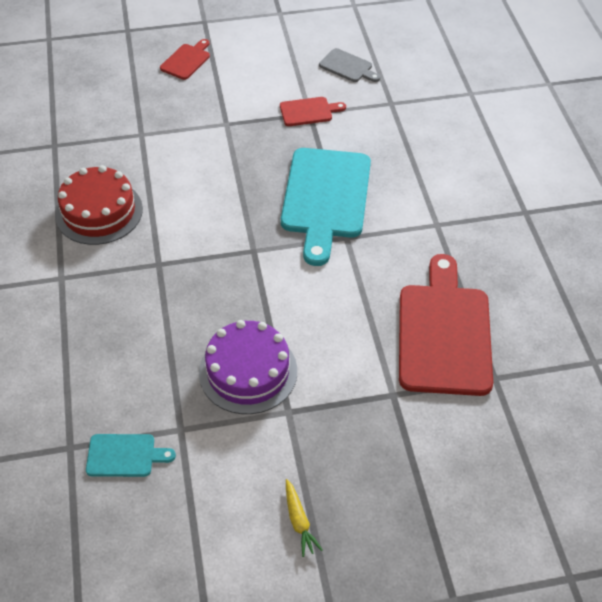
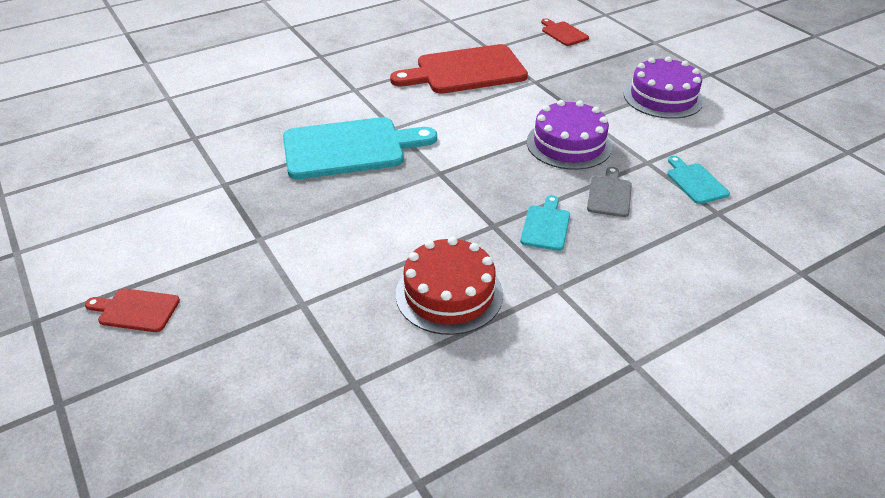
camera: 110 degrees left, 10 degrees down
(136, 300) = (546, 226): none -> turquoise cutting board
(299, 521) = (663, 97): yellow carrot -> purple cake
(308, 111) = (221, 185): red cutting board -> red cutting board (563, 33)
(348, 67) = (133, 175): grey cutting board -> grey cutting board (609, 194)

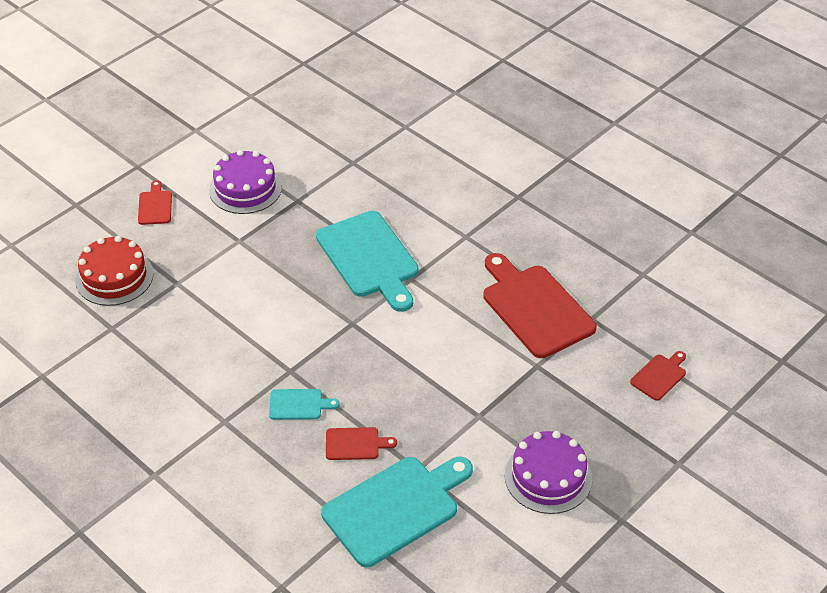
camera: 75 degrees right, 5 degrees up
(449, 294) = (204, 358): red cake -> red cake (114, 277)
(569, 144) = (427, 406): purple cake -> purple cake (245, 188)
(609, 194) = (355, 444): grey cutting board -> red cutting board
(695, 182) = (395, 508): turquoise cutting board -> turquoise cutting board, size x2.15

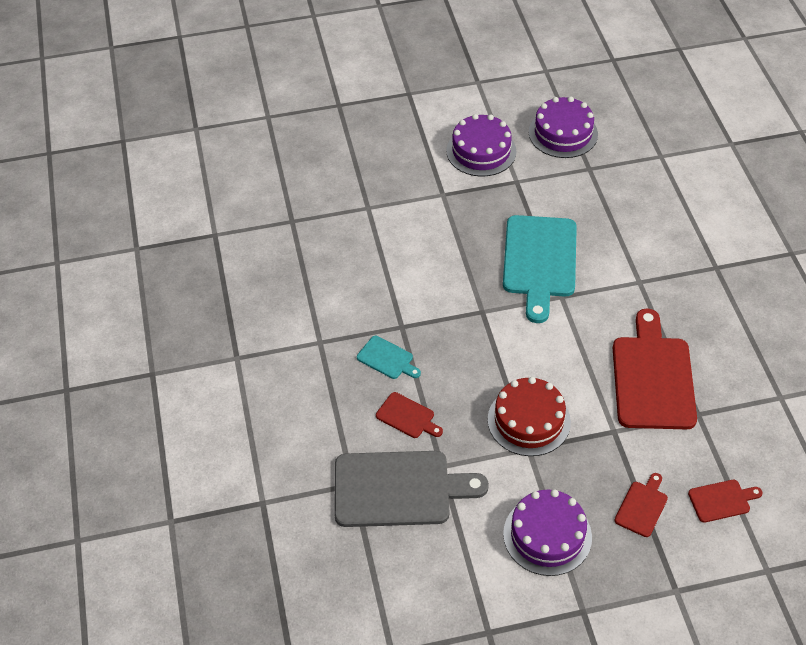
camera: 35 degrees right, 5 degrees up
(114, 277) = (324, 179): red cake -> red cake (529, 420)
(155, 206) = (398, 133): red cutting board -> red cutting board (642, 506)
(307, 142) = (563, 133): none -> purple cake
(395, 508) = (399, 489): turquoise cutting board -> grey cutting board

